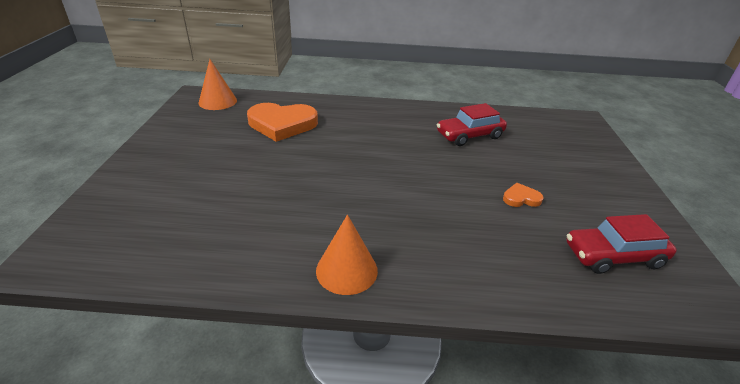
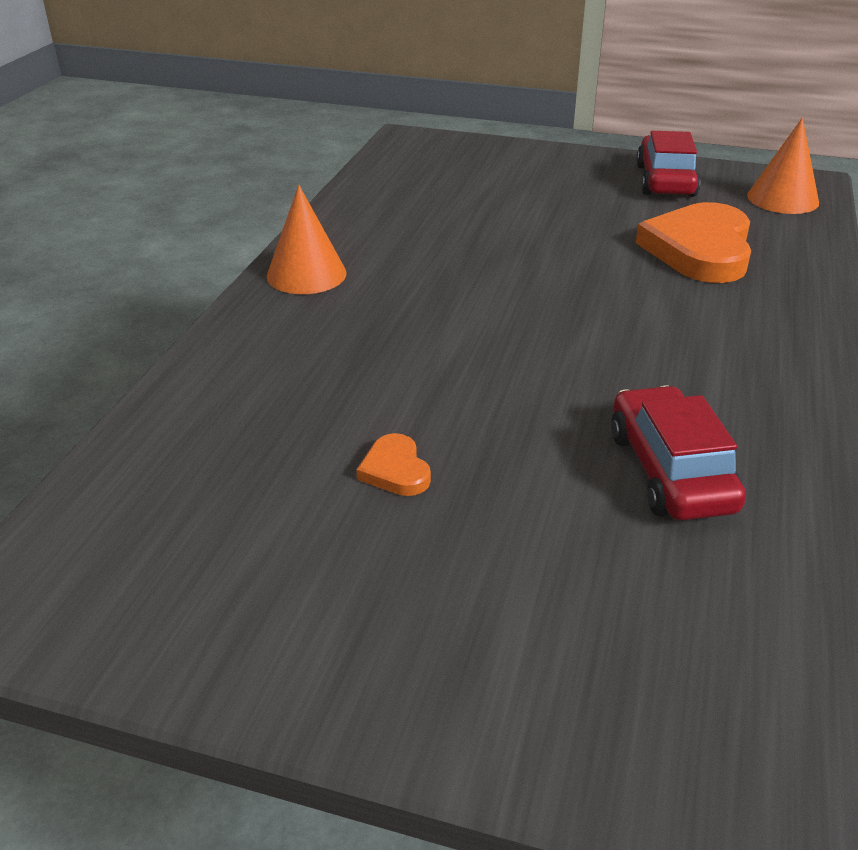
camera: 105 degrees right, 0 degrees up
(521, 198) = (395, 470): orange heart -> orange heart turned 150 degrees clockwise
(613, 256) = (186, 528): red car -> red car (665, 181)

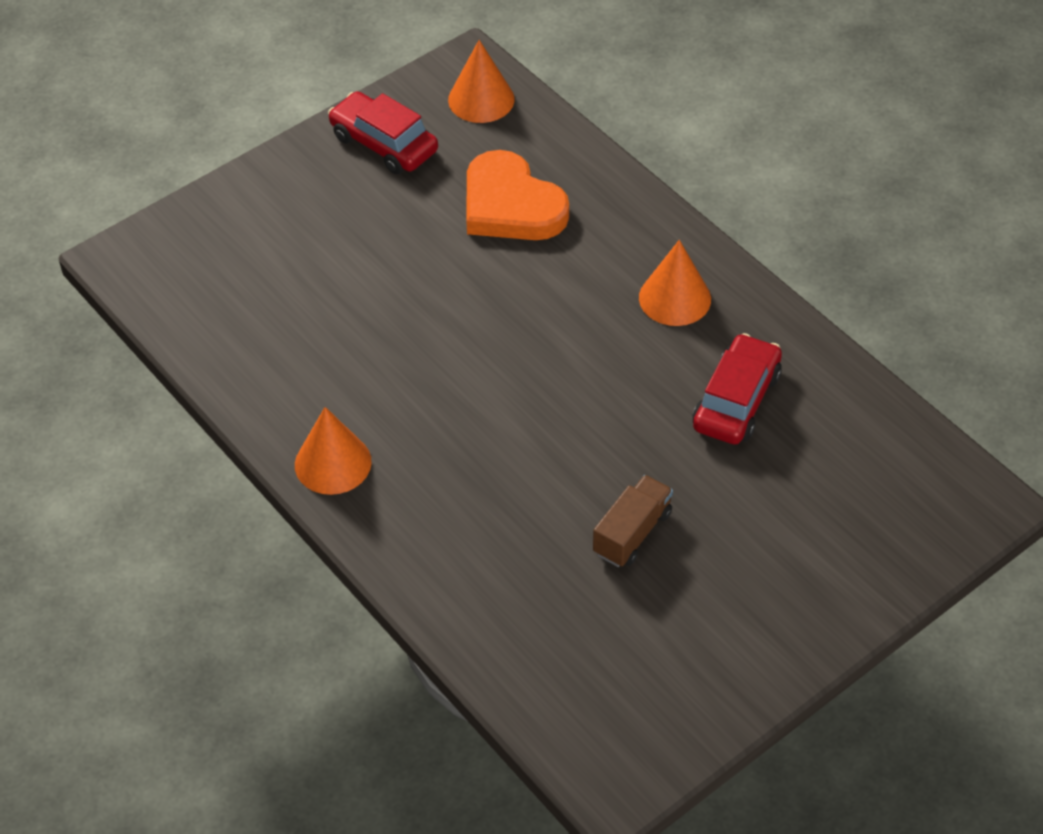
camera: 55 degrees left, 15 degrees up
(395, 470) = (632, 533): orange heart -> brown truck
(670, 471) = (736, 401): red car -> red car turned 90 degrees clockwise
(741, 373) = (675, 298): none -> orange cone

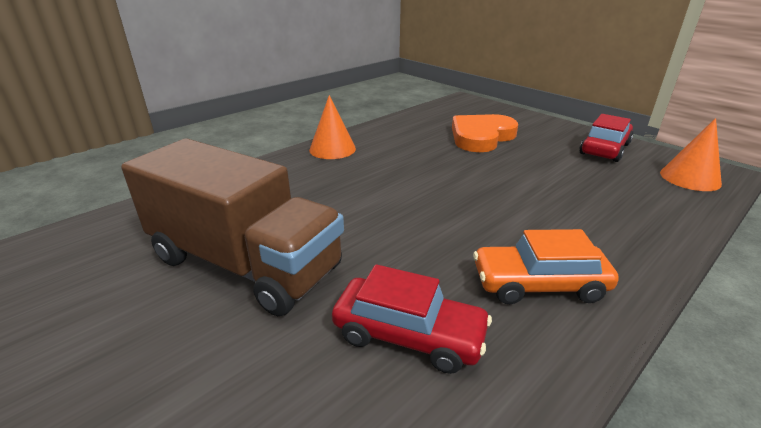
camera: 85 degrees right, 20 degrees down
(511, 205) = (589, 194): orange heart -> orange heart (481, 137)
(632, 533) = (245, 263): brown truck -> brown truck, size x2.30
(675, 298) = (539, 284): orange cone -> orange car

